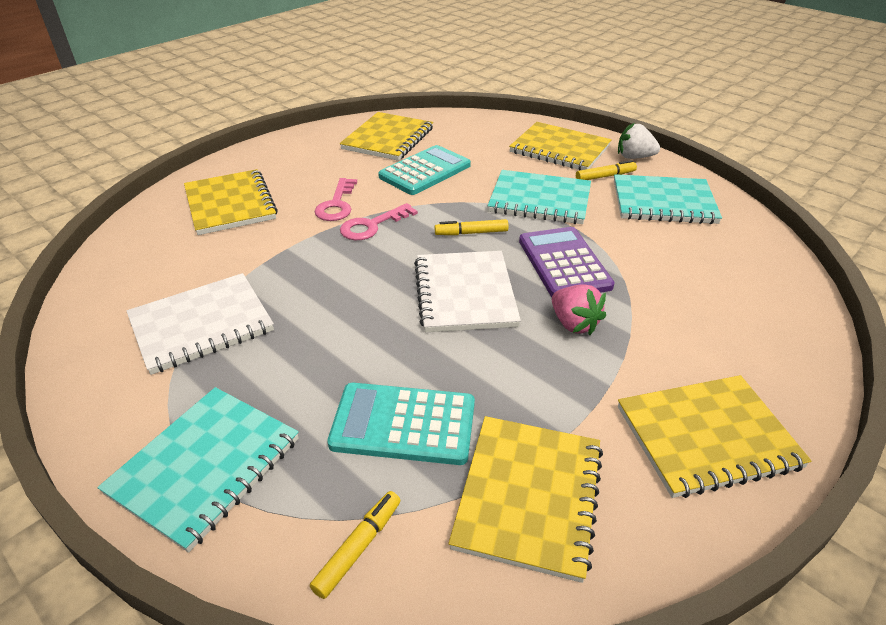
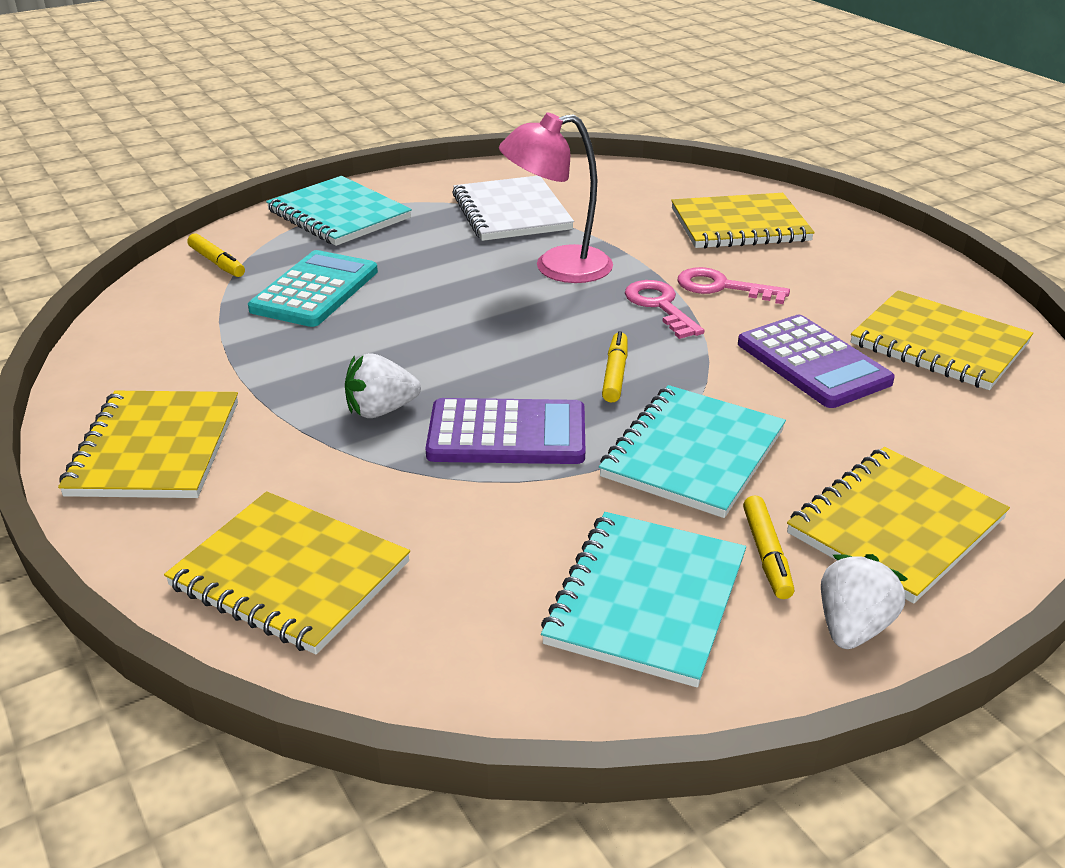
camera: 105 degrees right, 5 degrees down
(320, 279) = (557, 267): none -> pink lamp
(425, 171) = (813, 363): turquoise calculator -> purple calculator
(465, 293) = (482, 348): white notebook -> none
(528, 496) = (191, 334): yellow notebook -> yellow notebook (290, 575)
(574, 324) = (381, 410): pink strawberry -> white strawberry

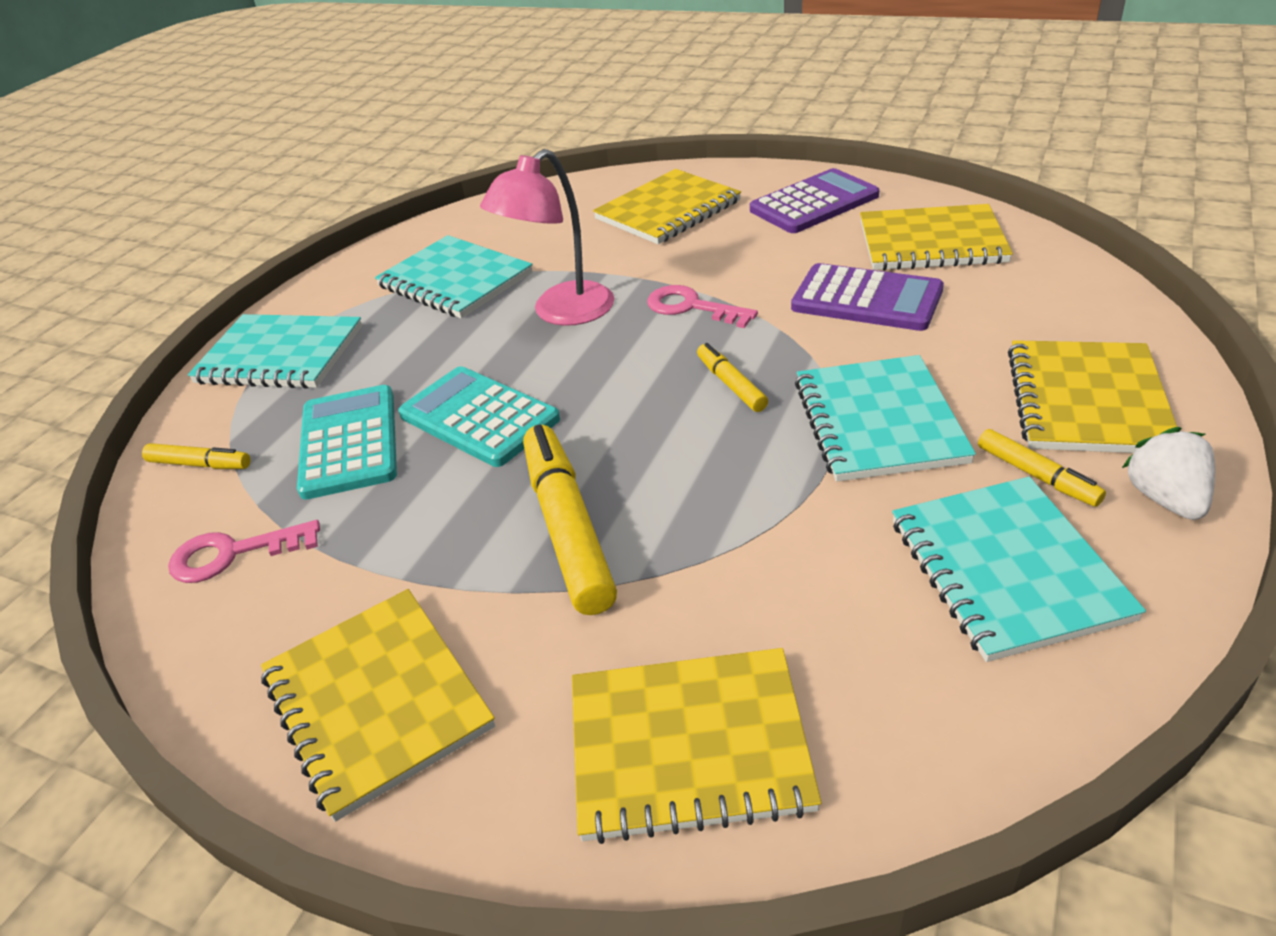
camera: 30 degrees left, 5 degrees up
(381, 410) = (567, 528): white strawberry -> yellow marker
(412, 313) = (479, 417): none -> turquoise calculator
(507, 434) = (710, 487): purple calculator -> purple calculator (814, 203)
(511, 212) = (455, 280): white notebook -> turquoise notebook
(722, 287) = (720, 268): pink key -> pink key (233, 554)

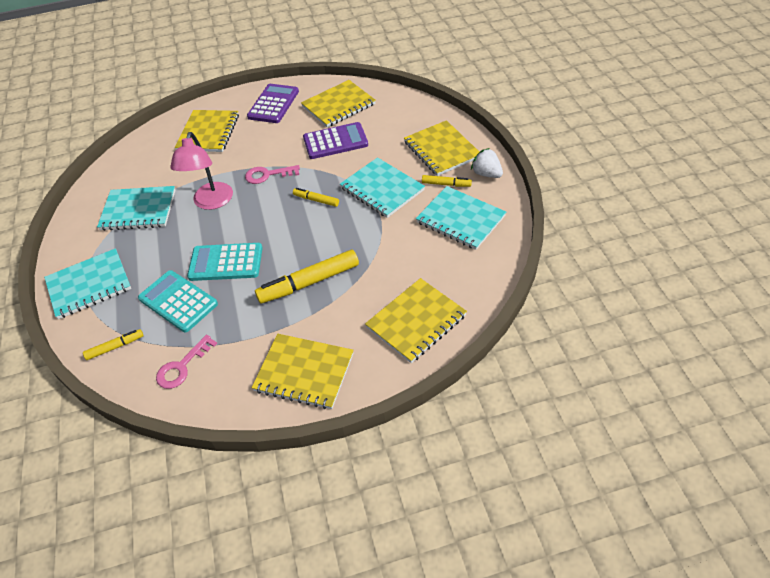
camera: 40 degrees left, 10 degrees up
(567, 528) = (309, 282): yellow marker -> yellow marker turned 60 degrees counterclockwise

